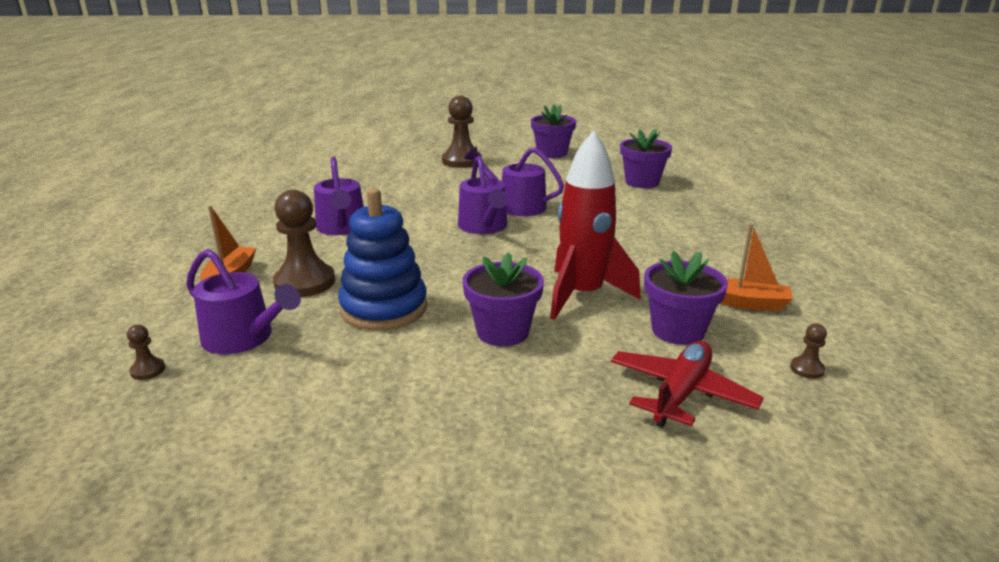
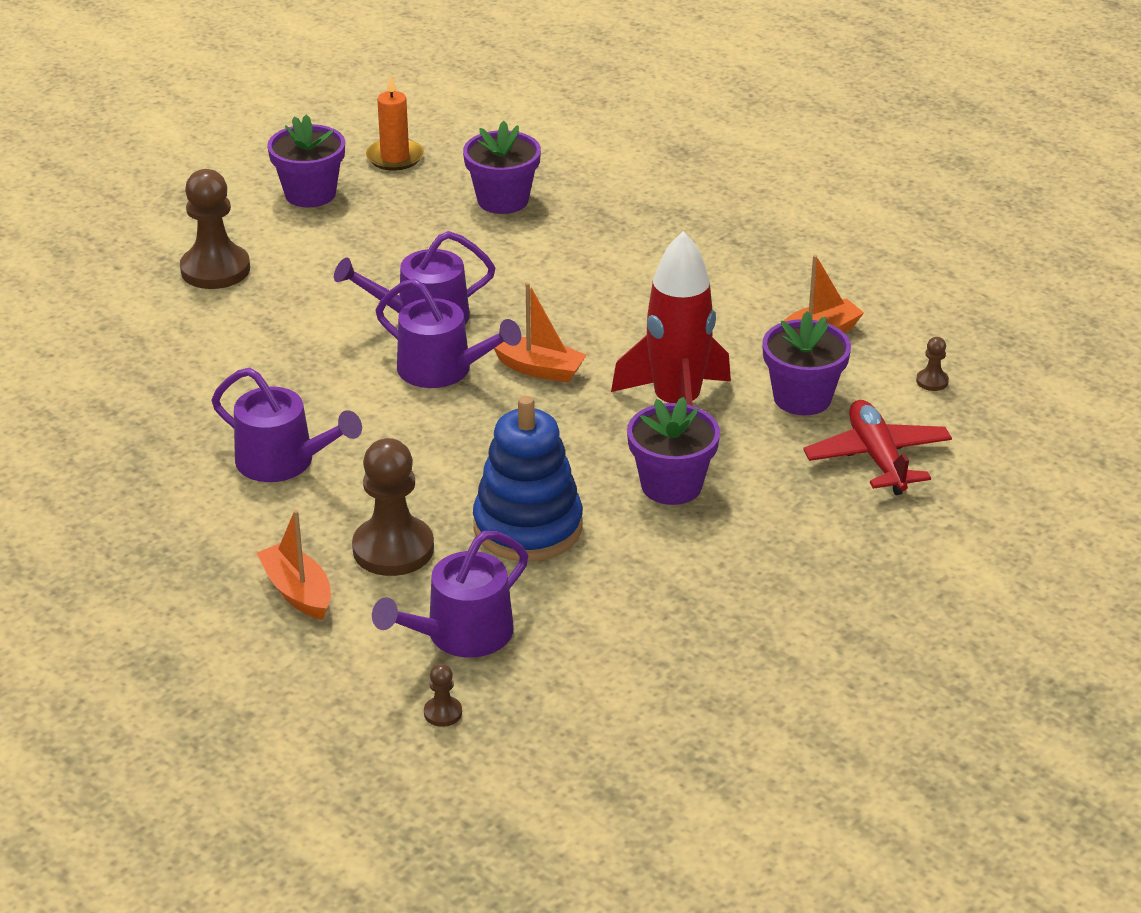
camera: 45 degrees left, 10 degrees up
(243, 338) = (461, 634): purple watering can -> purple watering can turned 150 degrees clockwise
(533, 246) = (539, 369): none -> orange boat
(615, 154) = (395, 157): none -> orange candle

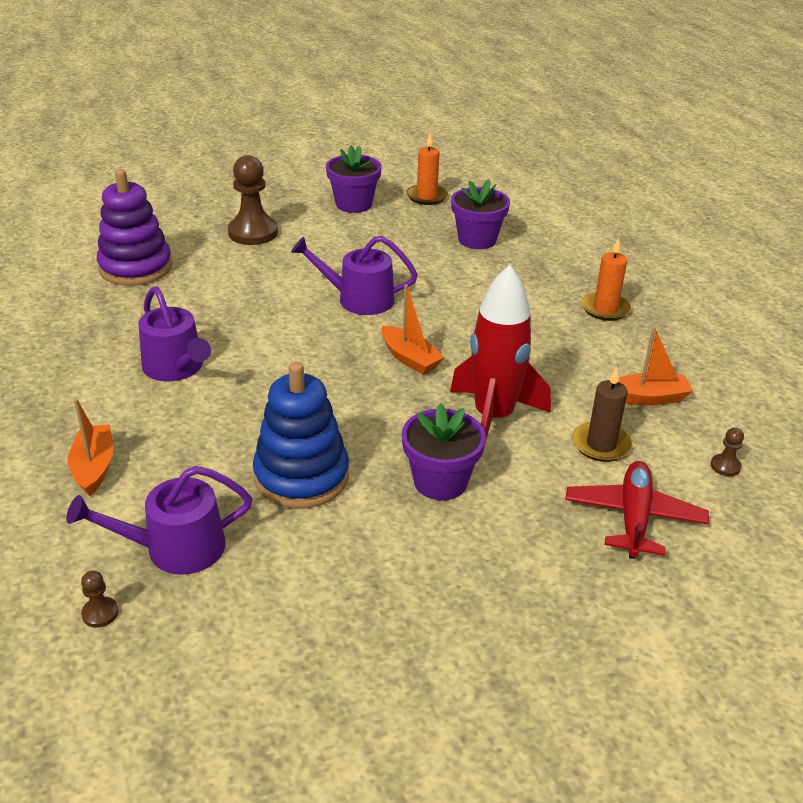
camera: 25 degrees right, 0 degrees up
(109, 359) = (136, 268): none -> purple stacking toy
(393, 549) = (189, 458): brown pawn -> none
(442, 370) = (341, 338): purple watering can -> none
(709, 246) = (605, 309): none -> orange candle
(802, 398) = (601, 444): purple flower pot -> brown candle

